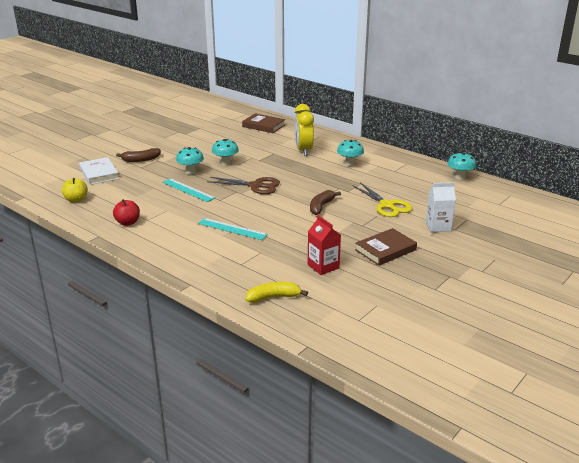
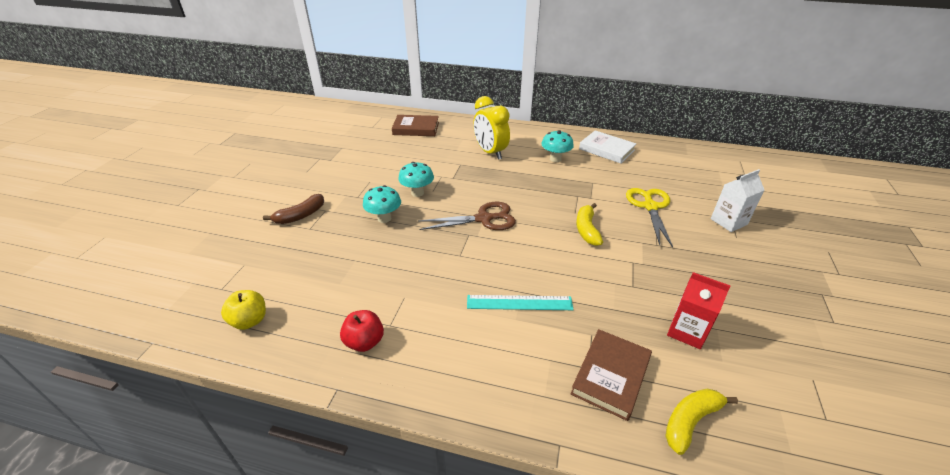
camera: 25 degrees left, 10 degrees up
(99, 173) = (254, 257): white book -> white book (606, 150)
(188, 190) = (405, 250): turquoise ruler -> none
(321, 206) = (586, 229): brown banana -> yellow banana
(385, 250) = (720, 276): brown book -> brown book (610, 376)
(387, 205) = (650, 207): yellow scissors -> yellow scissors turned 120 degrees counterclockwise
(460, 177) = (674, 150): turquoise mushroom -> none

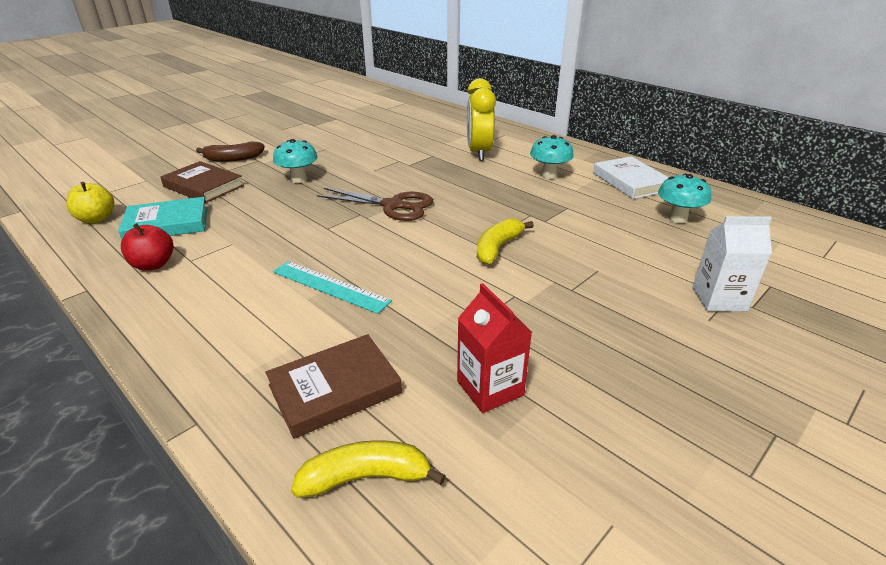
camera: 30 degrees right, 5 degrees down
(325, 300) = (167, 224): none -> turquoise book
(416, 128) = (426, 118): brown book -> brown book (203, 186)
(417, 193) = (356, 168): turquoise mushroom -> turquoise mushroom (677, 218)
(650, 207) = (615, 250): yellow scissors -> none

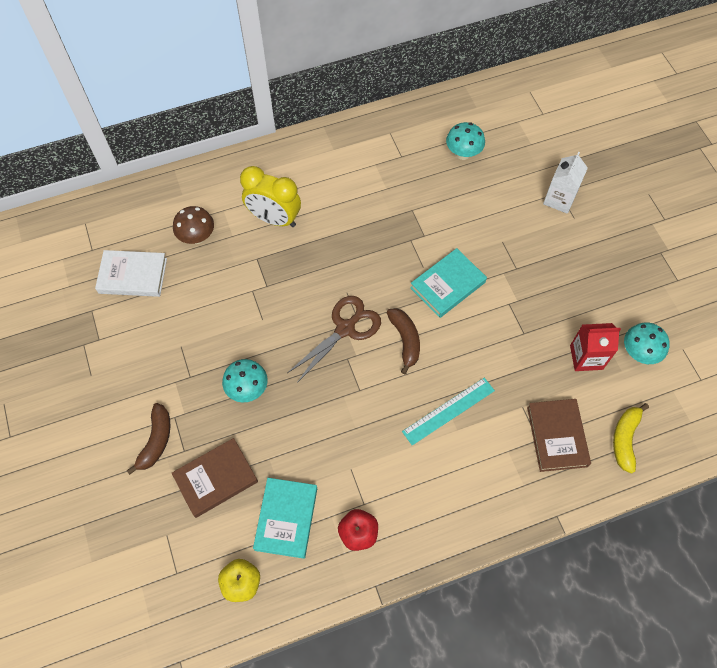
camera: 65 degrees left, 30 degrees up
(404, 239) = (405, 340): none -> brown banana
(430, 133) = (197, 237): none -> brown mushroom
(497, 248) = (447, 285): yellow banana -> turquoise book
(549, 175) = (351, 191): turquoise mushroom -> turquoise mushroom (638, 353)
(630, 181) = (393, 143): white book -> white book (133, 276)

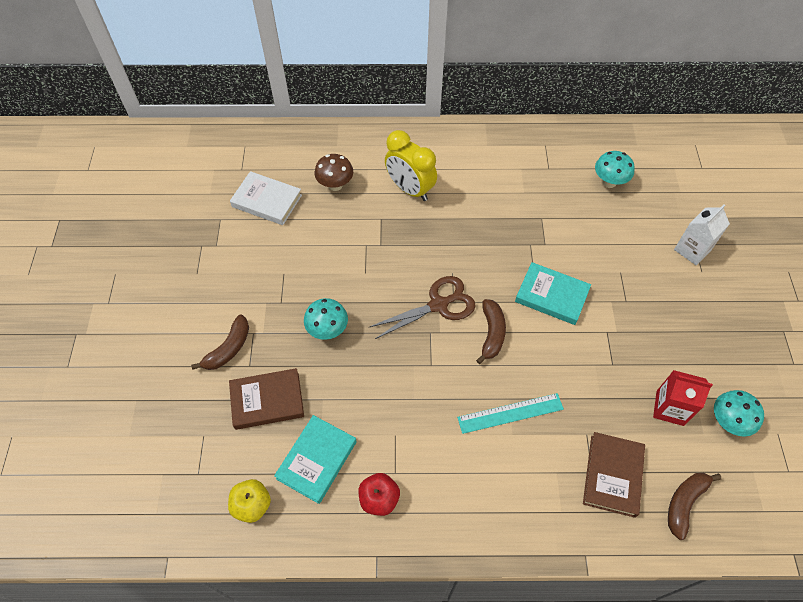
camera: 20 degrees right, 5 degrees down
(447, 285) = (551, 296): turquoise book -> turquoise book turned 45 degrees clockwise
(625, 439) = (684, 503): yellow banana -> brown banana

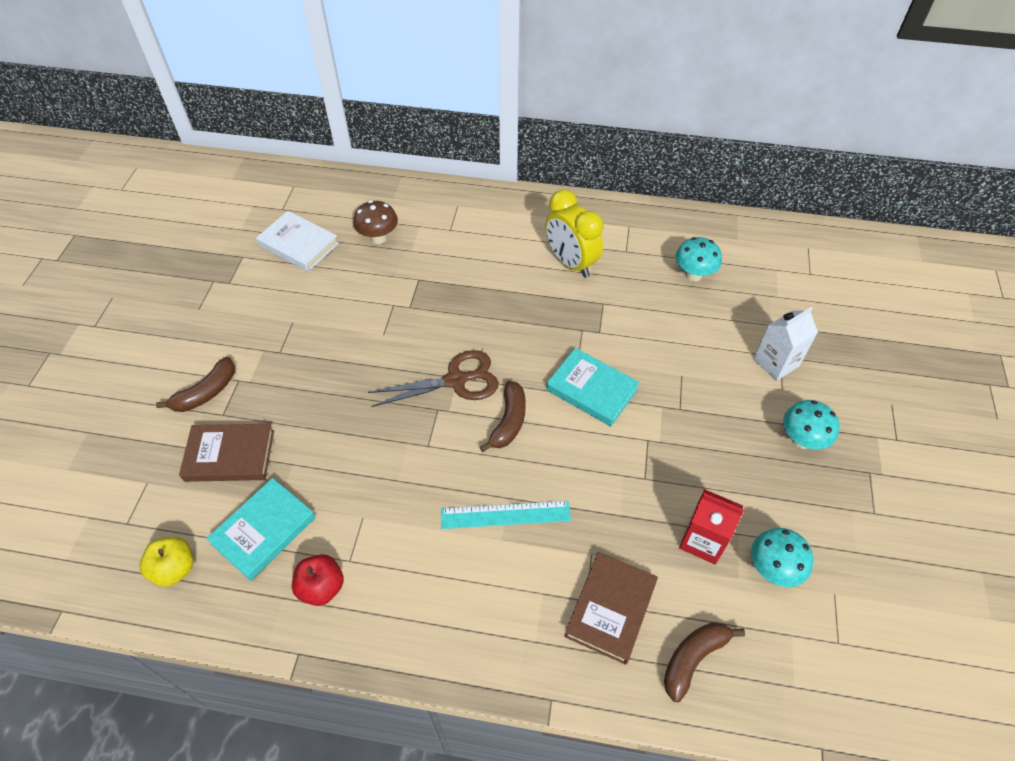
camera: 10 degrees right, 5 degrees down
(328, 330) = (322, 389): turquoise mushroom -> turquoise mushroom (801, 440)
(410, 189) = (460, 253): yellow clock -> yellow clock (571, 263)

